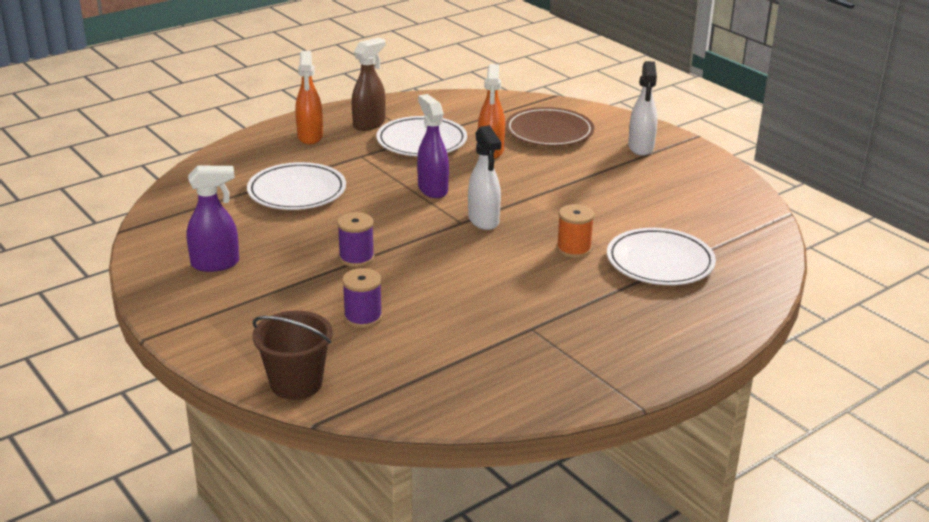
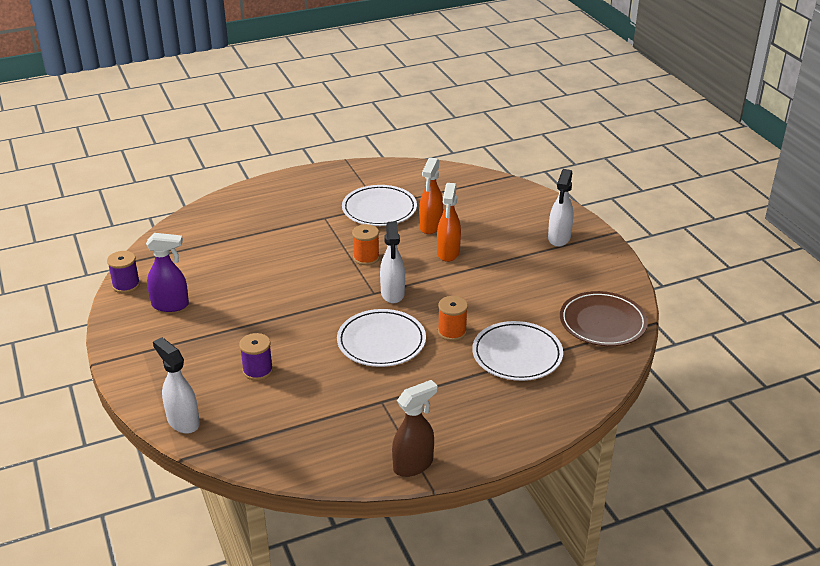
camera: 15 degrees right, 5 degrees up
(296, 383) = (183, 421): brown bucket -> white spray bottle
(297, 191) = (260, 246): white plate -> white plate (381, 342)
(310, 137) = (293, 194): orange spray bottle -> orange spray bottle (448, 253)
(356, 258) = (277, 315): purple spool -> purple spool (126, 285)
(369, 124) = (345, 187): brown spray bottle -> brown spray bottle (413, 465)
(432, 189) = (366, 258): purple spray bottle -> orange spool
(549, 132) = (489, 212): brown plate -> brown plate (602, 322)

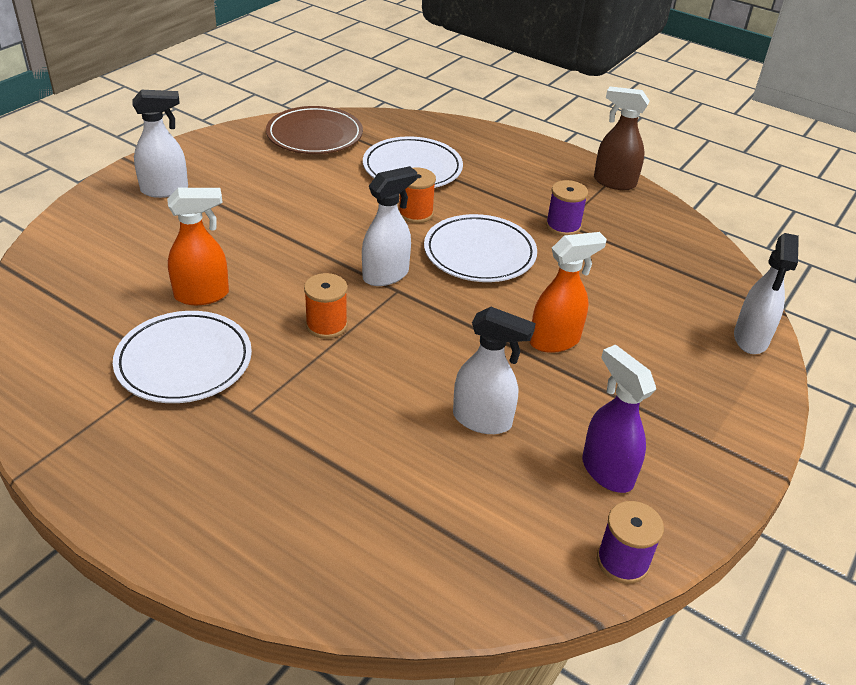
camera: 125 degrees left, 5 degrees up
(244, 281) = (483, 420): none -> white spray bottle
(258, 370) = (621, 322): purple spool -> purple spool (563, 226)
(448, 253) = (260, 260): orange spray bottle -> orange spray bottle (555, 341)

